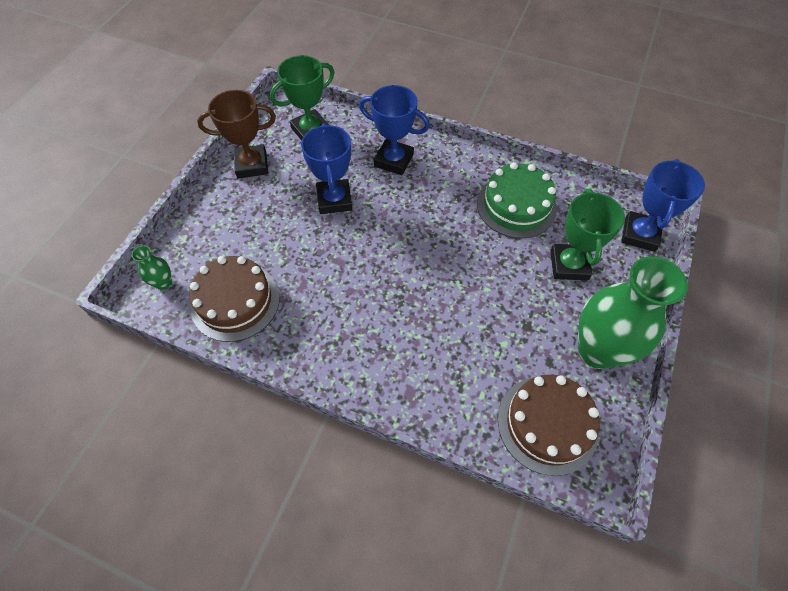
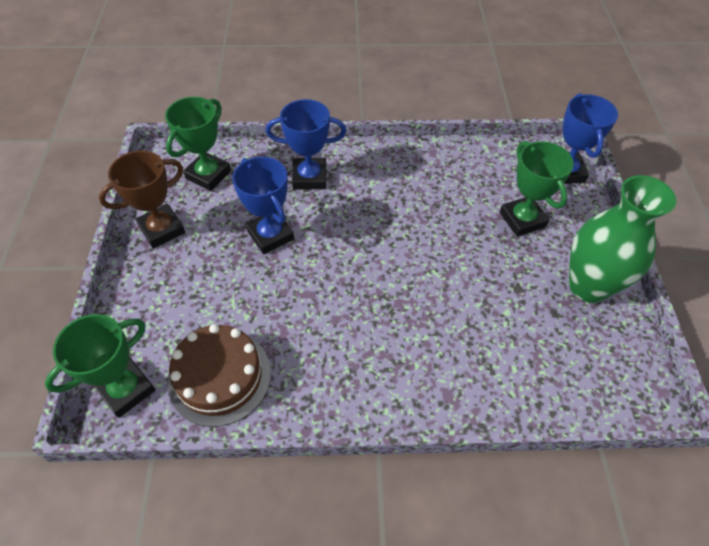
camera: 25 degrees left, 5 degrees down
(164, 283) = (126, 389): green vase -> green trophy
(516, 206) = (447, 182): green cake -> none
(547, 424) = (584, 370): brown cake -> none

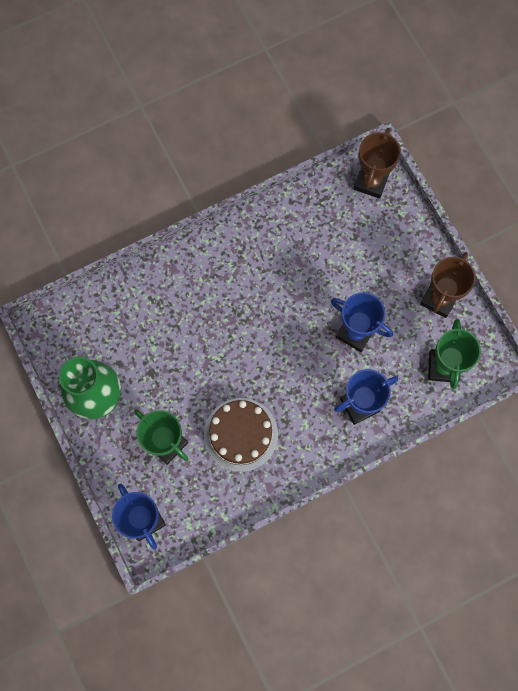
camera: 155 degrees right, 20 degrees up
(126, 389) = (371, 182): green trophy -> brown trophy
(220, 377) = (320, 214): brown cake -> brown cake (241, 434)

